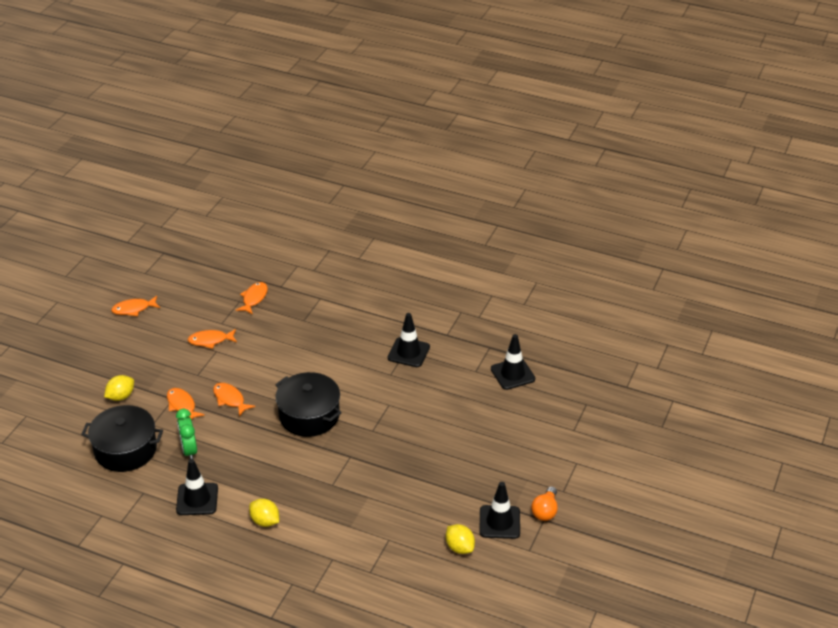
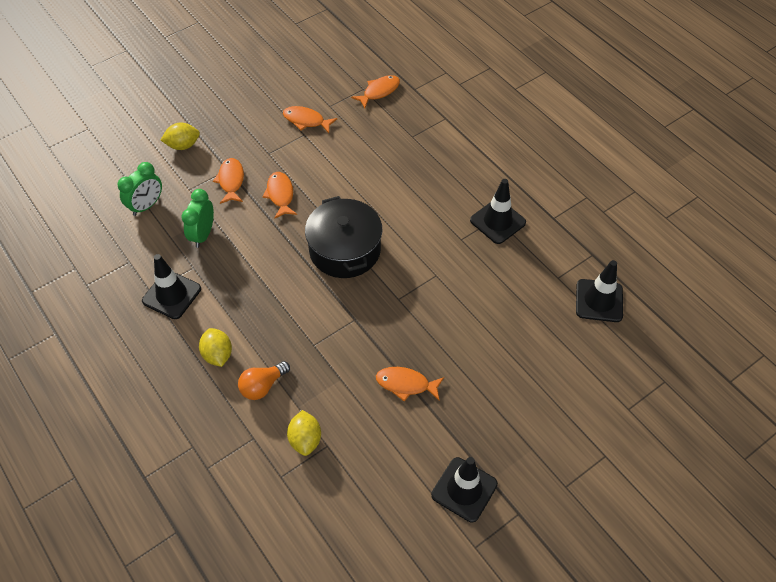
camera: 30 degrees right, 15 degrees up
(125, 450) = (146, 206): black pot -> green clock
(133, 309) = (259, 57): orange fish -> orange fish (406, 384)
(459, 547) = (397, 499): yellow lemon -> yellow lemon (305, 439)
(545, 511) = (527, 503): orange light bulb -> orange light bulb (262, 386)

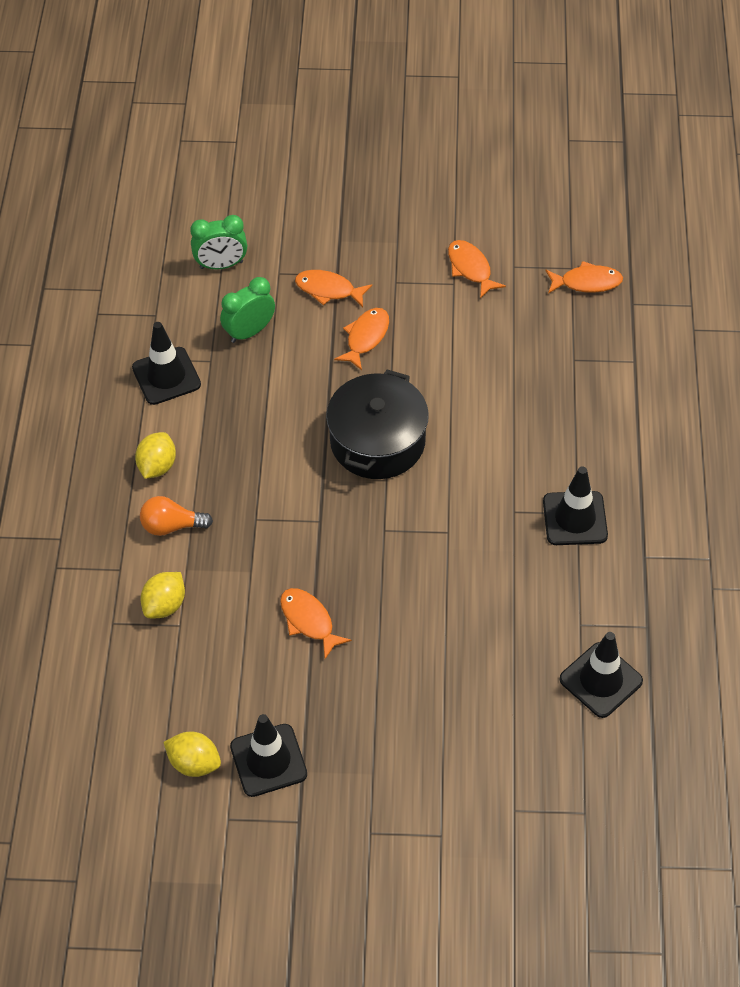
camera: 40 degrees right, 0 degrees up
(183, 145) = (314, 219): yellow lemon -> yellow lemon (194, 763)
(231, 181) = (328, 290): orange fish -> orange fish turned 105 degrees counterclockwise

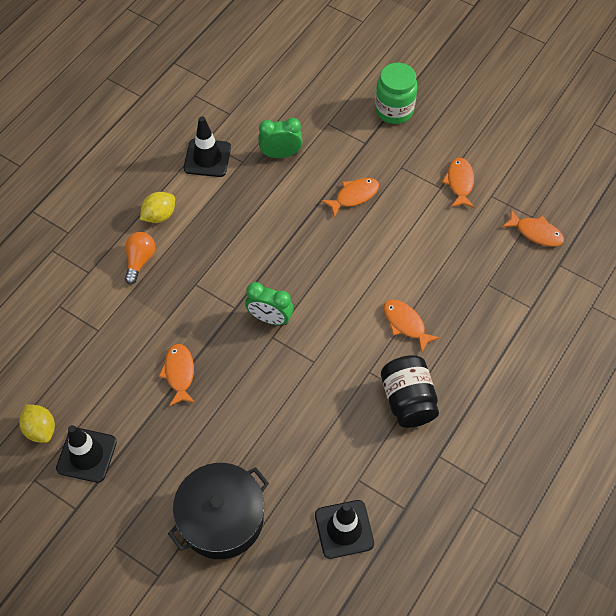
camera: 30 degrees right, 5 degrees up
(165, 605) = (98, 311): yellow lemon -> none
(171, 526) = (140, 260): orange light bulb -> orange light bulb turned 75 degrees clockwise
(221, 265) = (294, 100): green clock -> green clock (270, 318)
(328, 290) = (352, 151): orange fish -> orange fish (406, 324)
(343, 224) = (394, 110): none -> green jar
(377, 441) = (311, 272): black pot -> black pot (221, 518)
(575, 518) = (408, 400): black traffic cone -> black jar

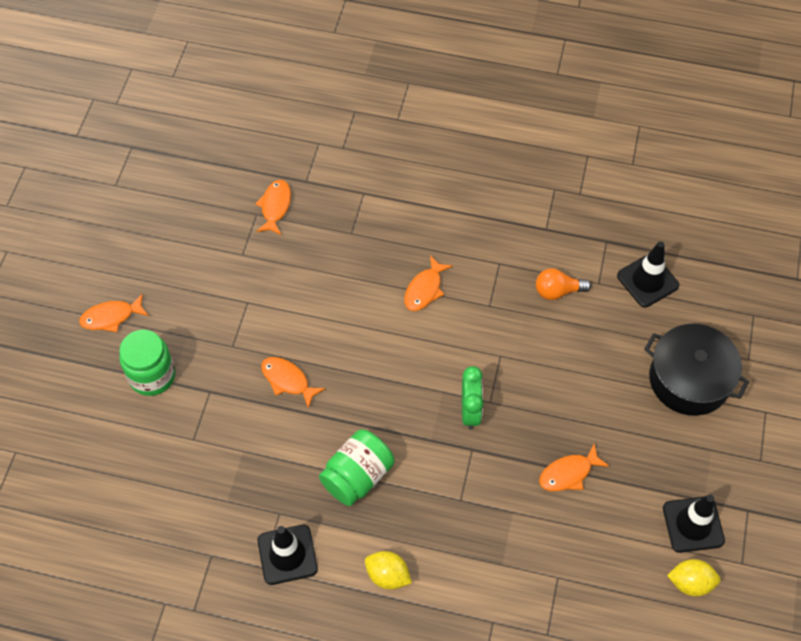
camera: 110 degrees left, 0 degrees up
(40, 429) = (690, 582): yellow lemon -> yellow lemon turned 60 degrees clockwise
(140, 260) = (455, 571): orange light bulb -> orange light bulb (557, 291)
(248, 219) = (357, 476): none -> green jar
(280, 154) = (255, 474): green clock -> none
(408, 400) = (504, 266): black jar -> none
(459, 183) = (235, 286): orange fish -> orange fish (111, 317)

